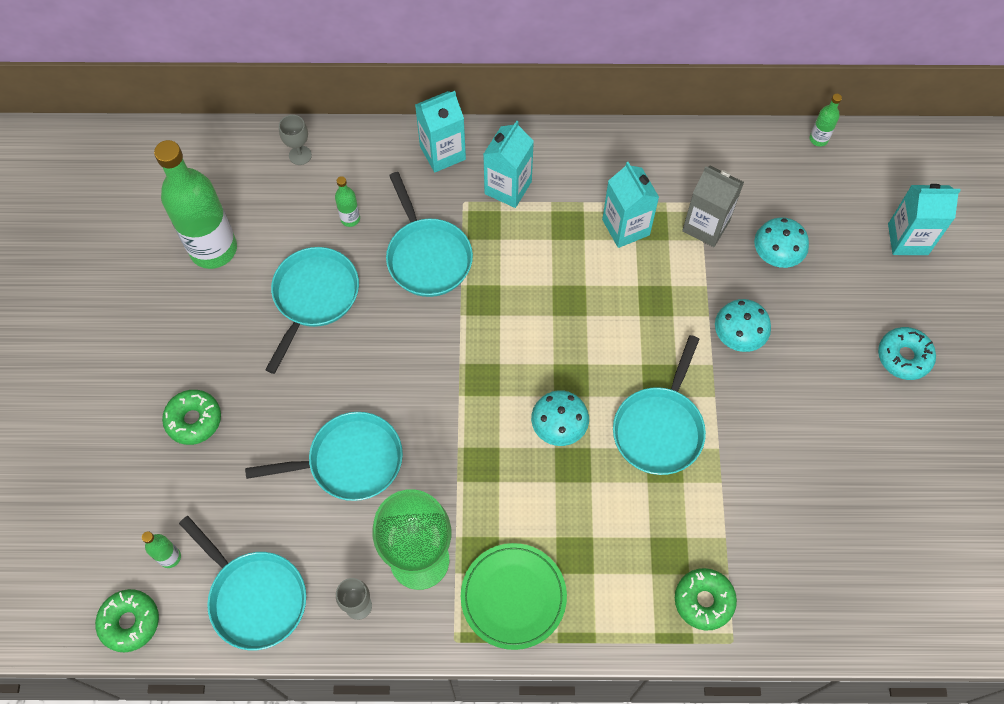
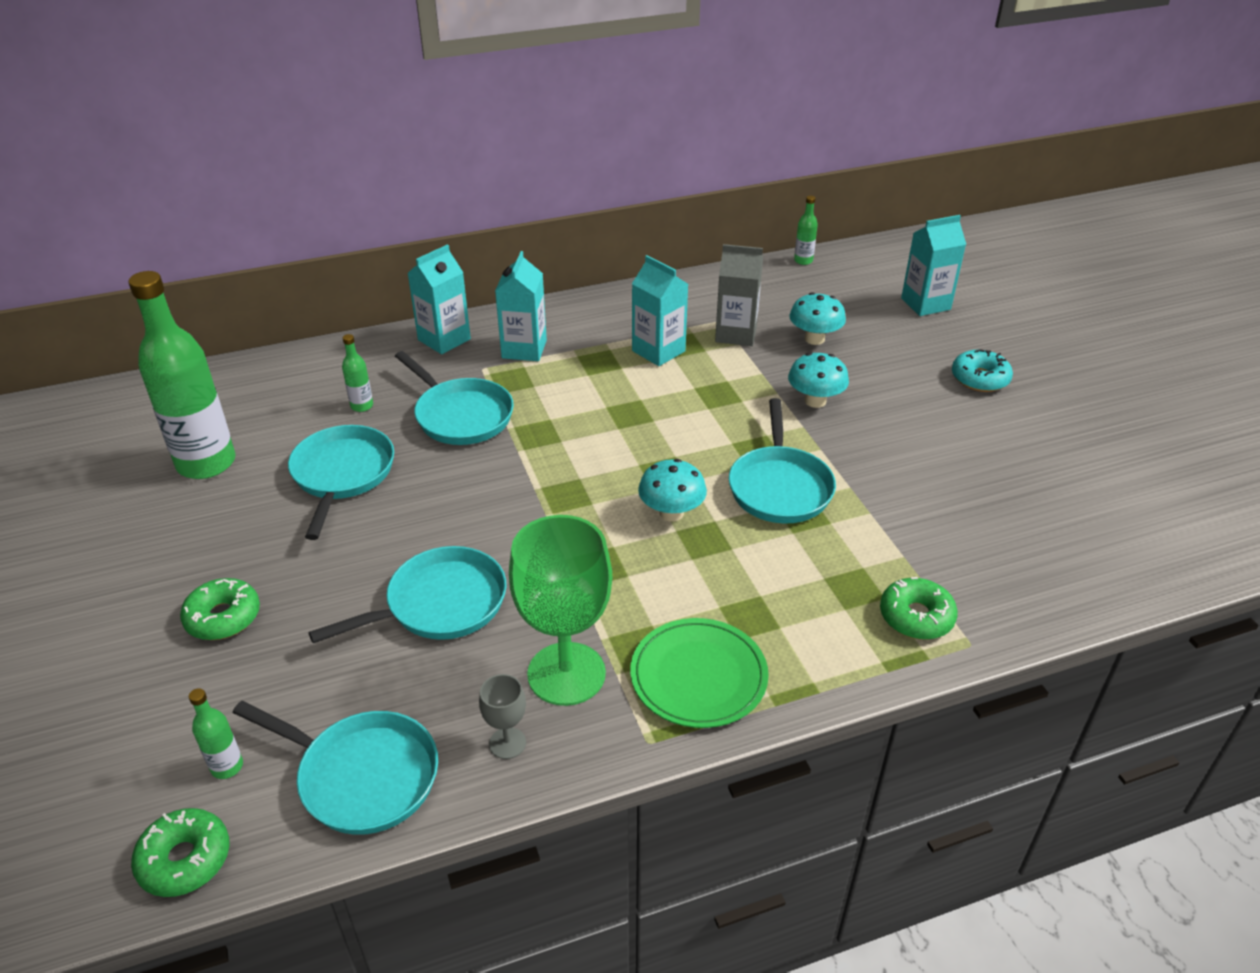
camera: 20 degrees left, 25 degrees down
(300, 155) = (287, 372): grey goblet -> none

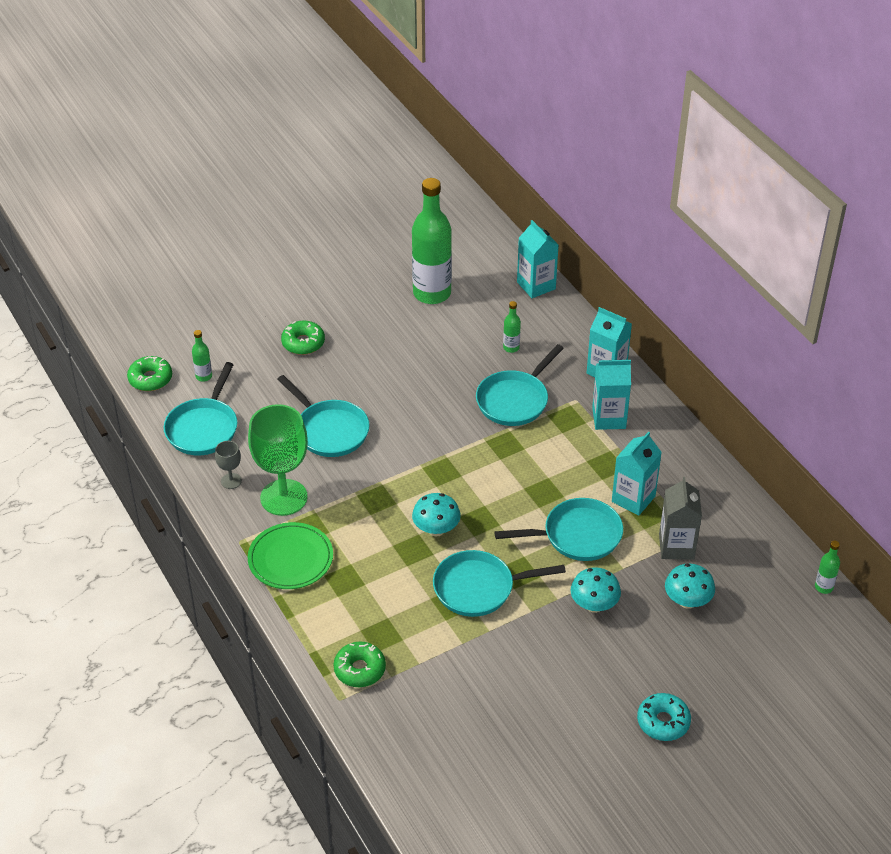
camera: 80 degrees right, 5 degrees up
(342, 475) = (435, 357): turquoise pan -> turquoise pan (577, 535)
(925, 304) = (779, 684): turquoise carton -> turquoise carton (536, 285)

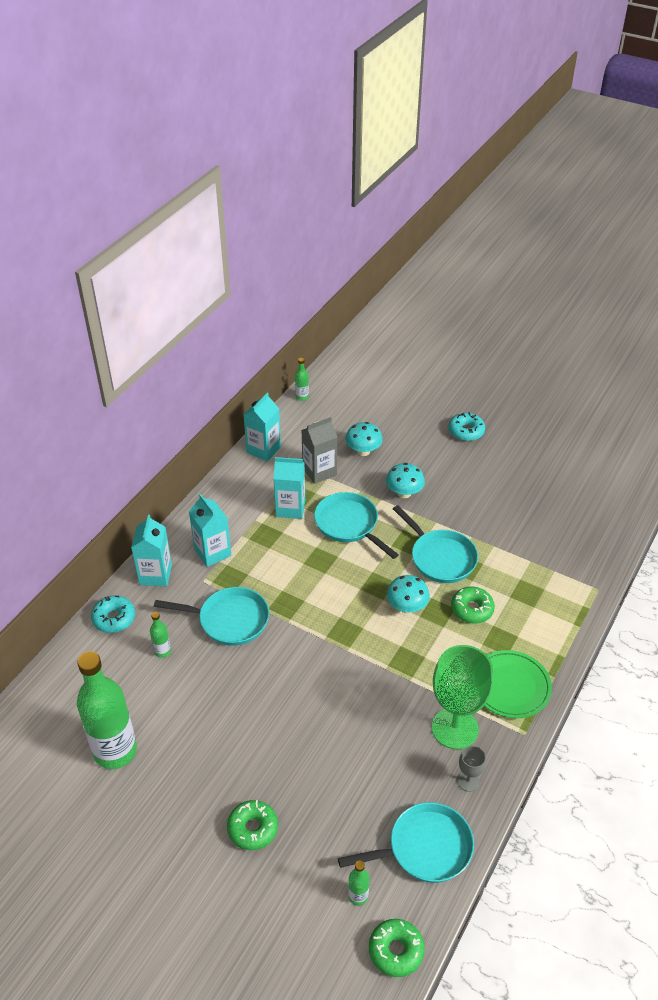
camera: 120 degrees left, 0 degrees up
(329, 430) = (355, 738): turquoise pan -> none
(359, 669) = (565, 590): green donut -> green donut (472, 609)
(536, 285) = (61, 670): turquoise carton -> turquoise carton (263, 449)
(571, 330) = (114, 618): none -> turquoise donut

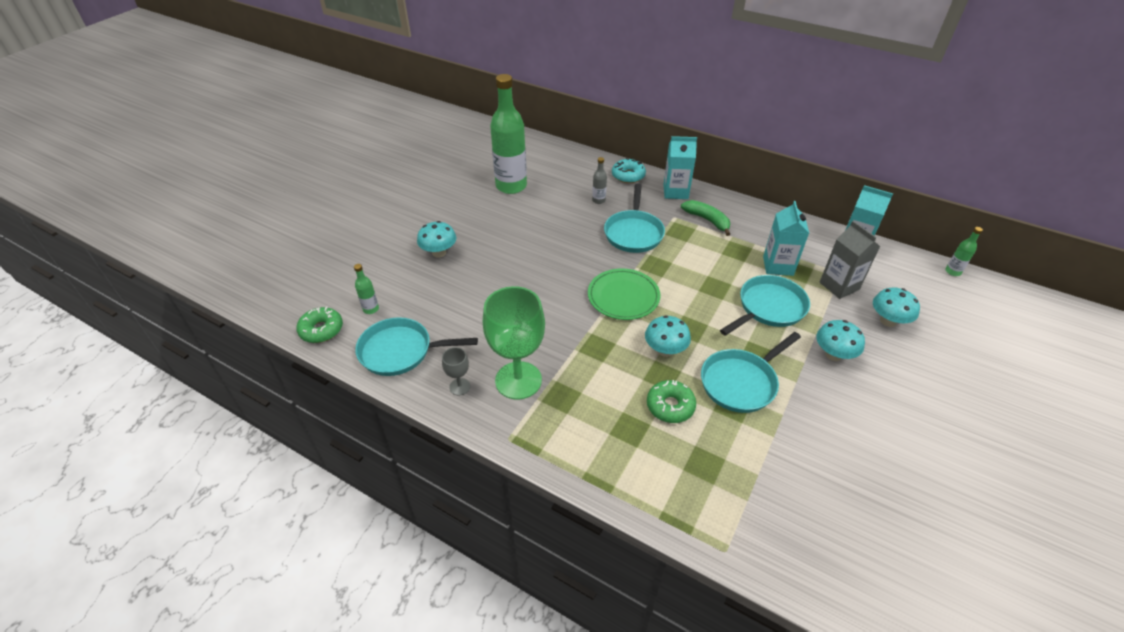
camera: 90 degrees right, 0 degrees up
(162, 651) = (598, 200): green bottle -> grey bottle
(212, 552) = (707, 220): turquoise carton -> green banana
(253, 828) = (439, 252): green donut -> turquoise mushroom
(424, 848) = (401, 351): turquoise pan -> turquoise pan turned 105 degrees clockwise
(466, 431) = (977, 424): turquoise donut -> none
(510, 686) = (568, 433): green plate -> green plate (623, 296)

